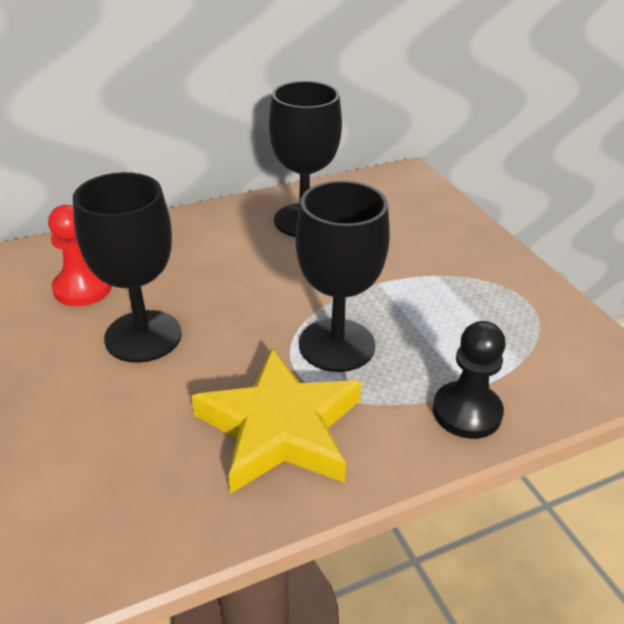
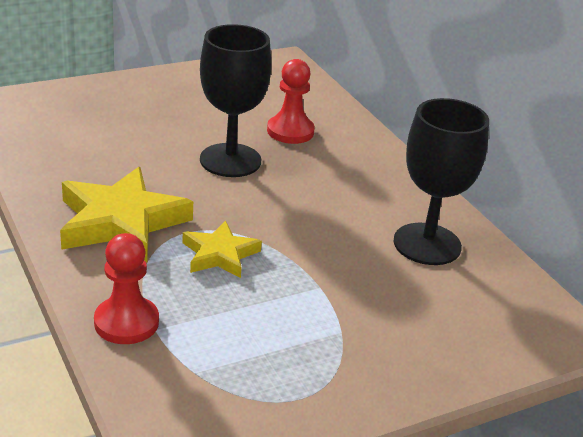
camera: 85 degrees right, 5 degrees down
(336, 345) = (220, 254): black goblet -> yellow star
(467, 412) = (126, 322): black pawn -> red pawn

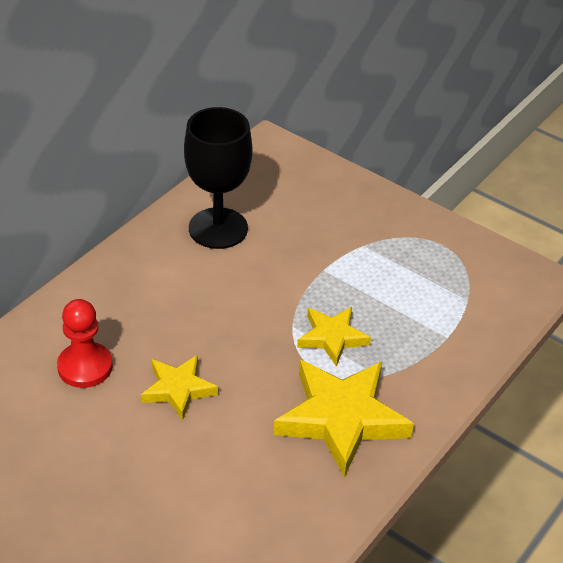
camera: 115 degrees left, 10 degrees up
(126, 322) = (455, 354): red pawn -> none
(230, 160) = (178, 389): black goblet -> yellow star

